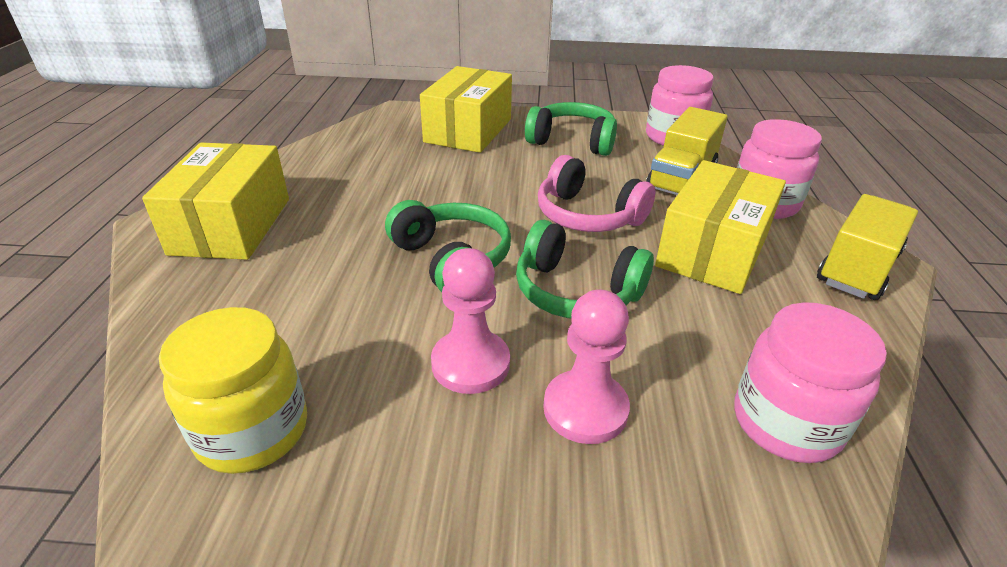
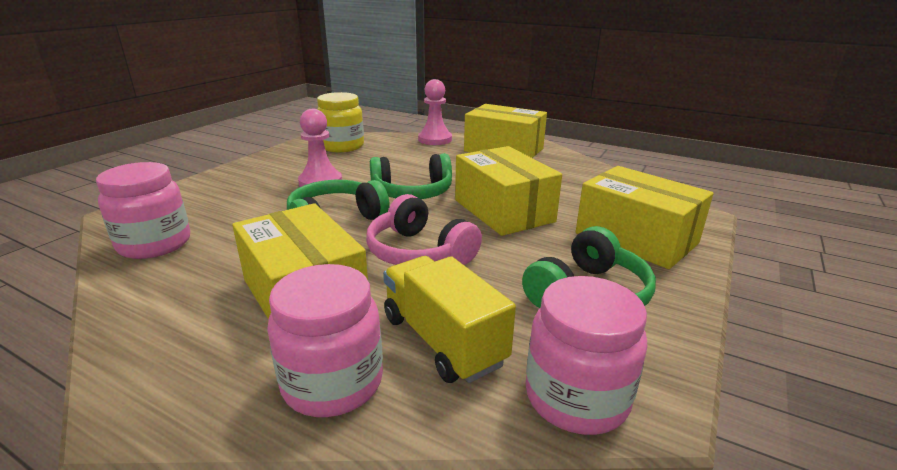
camera: 115 degrees right, 10 degrees down
(459, 191) = (503, 211): none -> yellow box
(585, 409) = (254, 198): pink pawn -> pink pawn (435, 139)
(588, 215) = (419, 252): pink headphones -> pink headphones turned 105 degrees counterclockwise
(857, 268) = (164, 377): yellow truck -> none

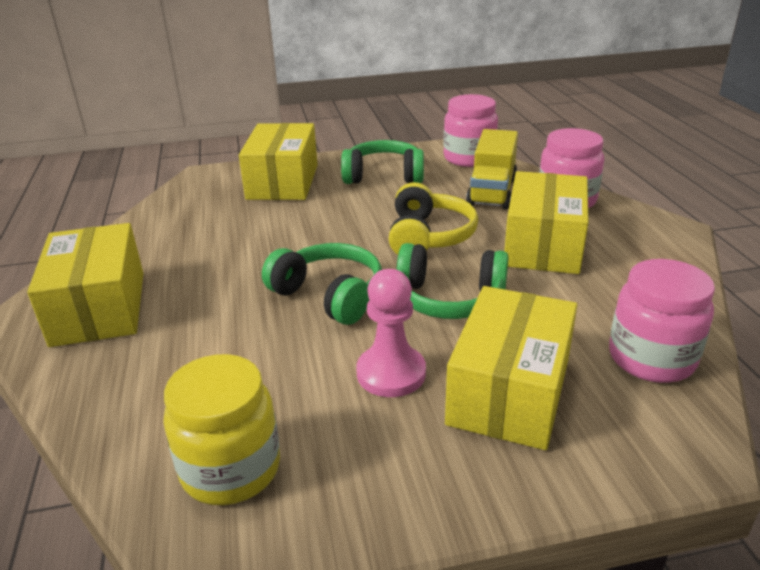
camera: 130 degrees left, 5 degrees up
(419, 252) = (428, 236): pink headphones -> yellow headphones
(435, 139) = (92, 390): pink pawn -> none
(503, 211) = (304, 236): yellow box -> yellow box (509, 391)

